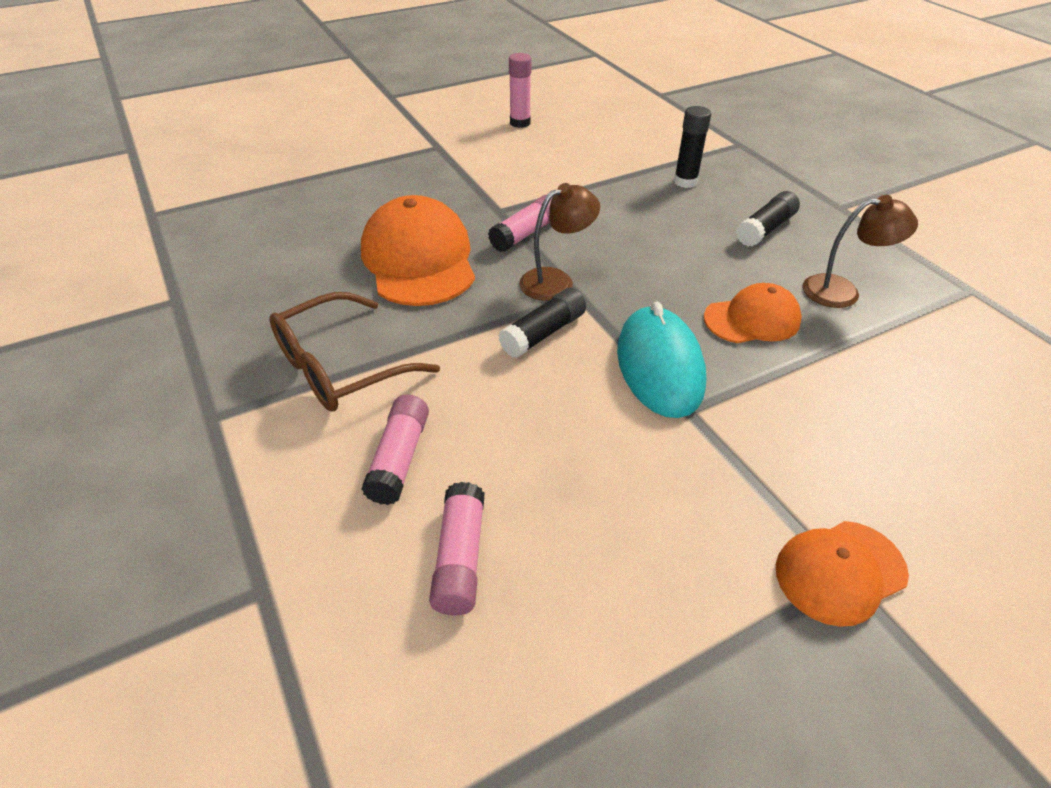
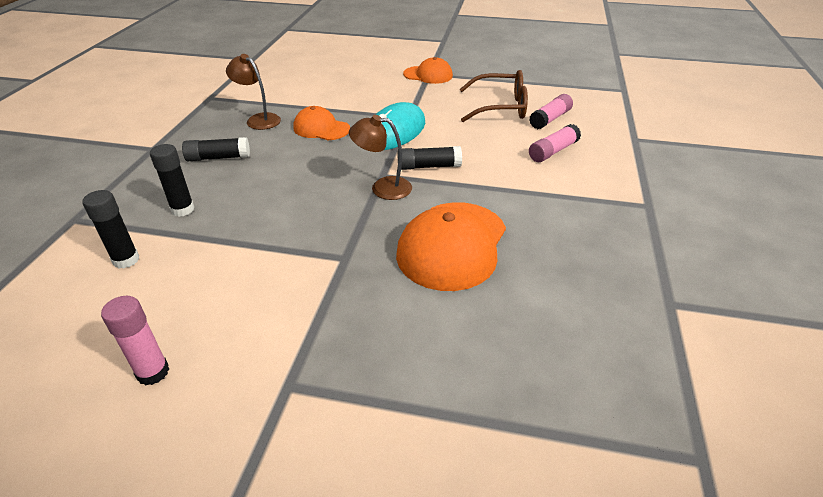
camera: 140 degrees left, 5 degrees down
(340, 368) = (559, 199): brown glasses -> brown glasses (500, 107)
(525, 234) = (355, 227): pink glue stick -> none
(646, 145) = (126, 260): none -> black glue stick

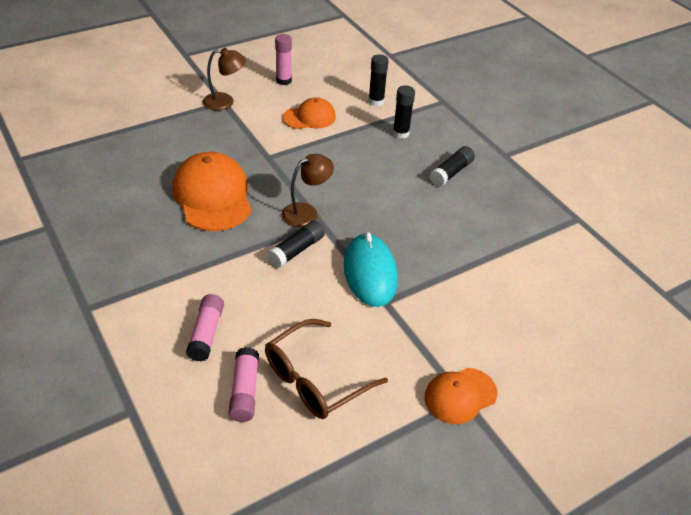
camera: 135 degrees right, 5 degrees up
(259, 119) = (494, 220): brown lamp -> brown lamp (225, 102)
(321, 128) = (433, 240): orange cap -> orange cap (309, 117)

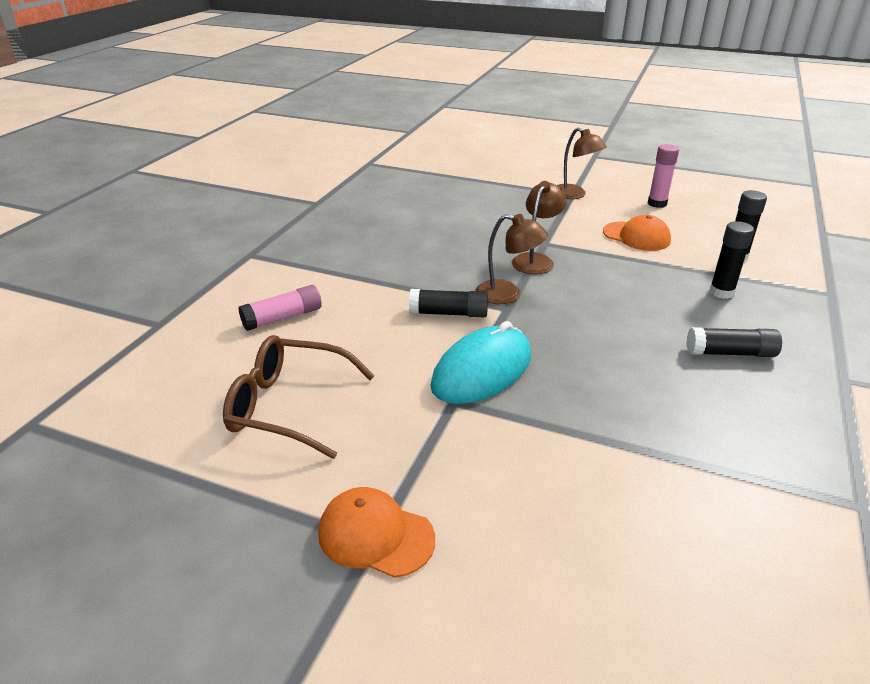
camera: 55 degrees right, 10 degrees down
(213, 196) = (451, 243): orange cap -> none
(244, 391) = (232, 371): pink glue stick -> none
(283, 174) = (536, 260): none -> brown lamp

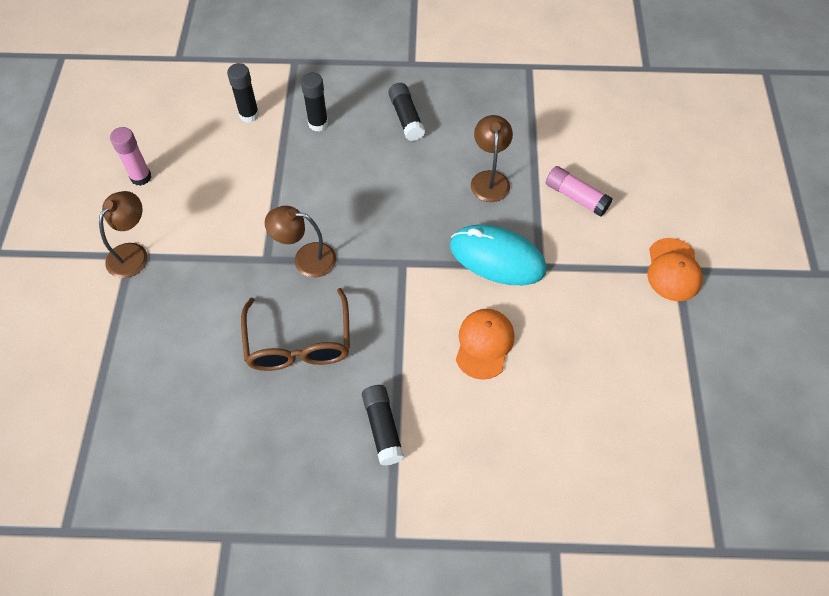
camera: 110 degrees left, 25 degrees up
(283, 317) = (493, 436): pink glue stick -> pink glue stick (576, 197)
(288, 406) = (600, 370): brown glasses -> brown glasses (299, 343)
(449, 313) = (428, 303): black glue stick -> black glue stick (382, 428)
(507, 294) = (379, 267): brown lamp -> brown lamp (489, 179)
(636, 236) = (228, 187): orange cap -> orange cap (484, 344)

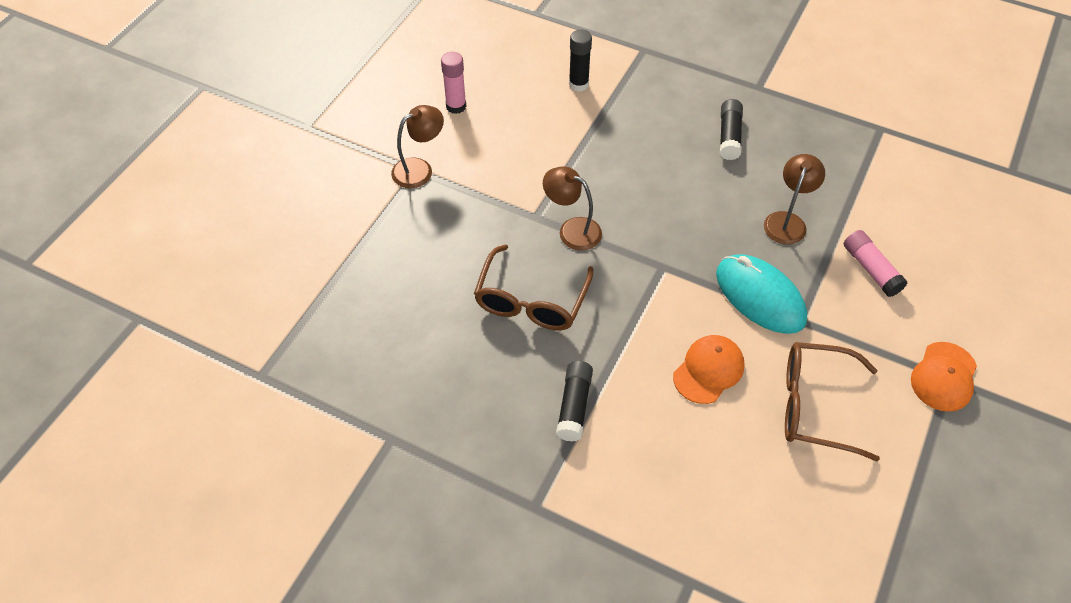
camera: 25 degrees right, 5 degrees down
(318, 124) = (640, 113): black glue stick -> none
(585, 339) = (814, 406): none -> brown glasses

